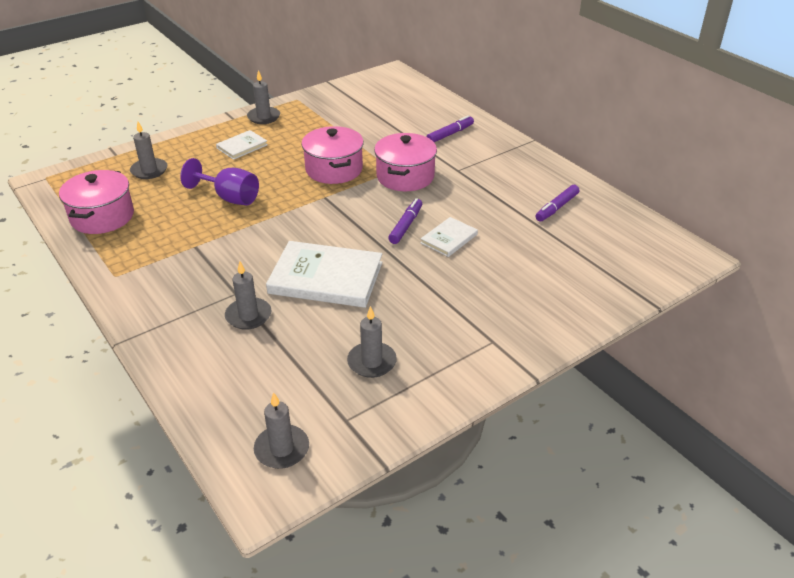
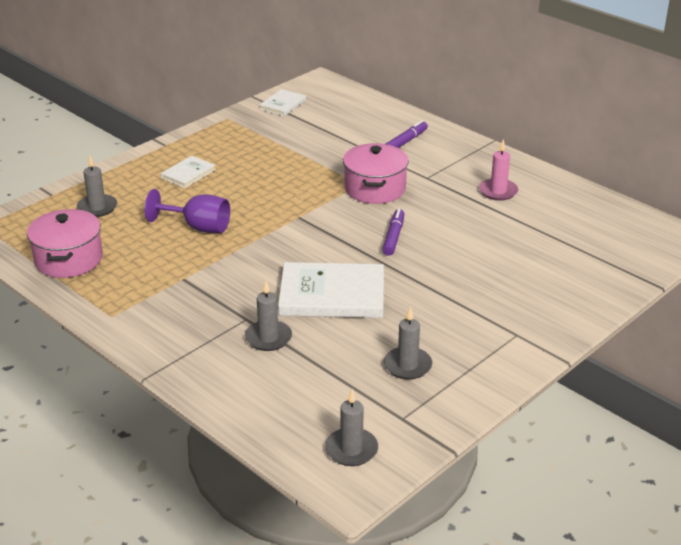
camera: 10 degrees left, 5 degrees down
(264, 117) = (198, 140): grey candle -> none
(334, 169) = (297, 188): pink pot -> none
(449, 239) = (441, 245): white book -> white book (283, 104)
(521, 190) = (498, 191): none -> pink candle
(556, 208) = (538, 205): purple marker -> none

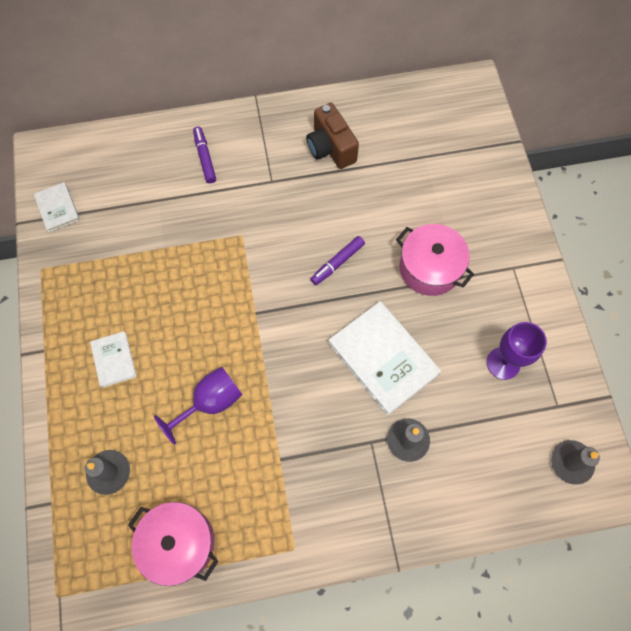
camera: 55 degrees left, 35 degrees up
(332, 295) = (383, 358): white book -> white book turned 75 degrees counterclockwise
(375, 189) = (258, 229): pink pot -> pink pot (429, 268)
(393, 237) = (337, 263): purple marker -> purple marker turned 90 degrees counterclockwise
(407, 365) = (503, 363): grey candle -> purple goblet
(498, 191) = (330, 148): pink candle -> brown camera

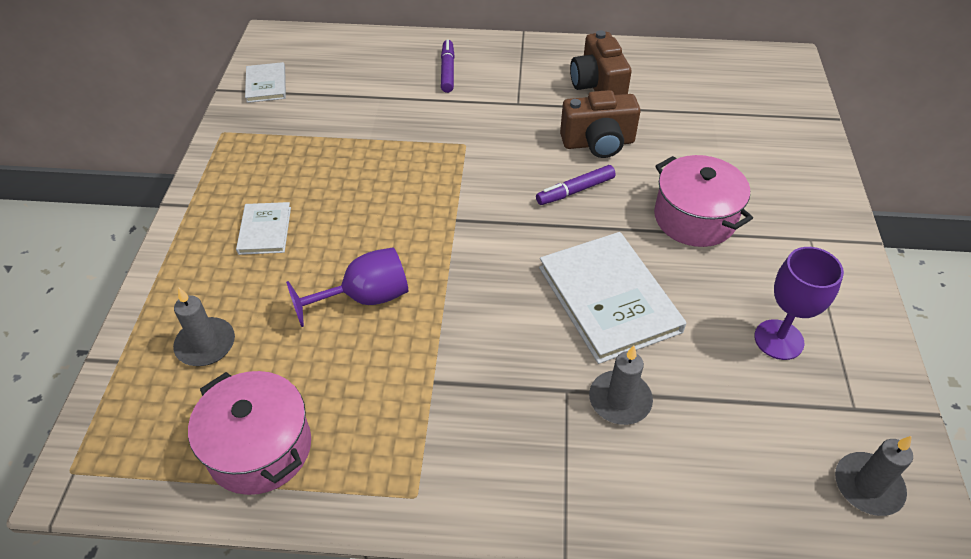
camera: 15 degrees right, 20 degrees down
(344, 210) = (598, 143): none -> brown camera

